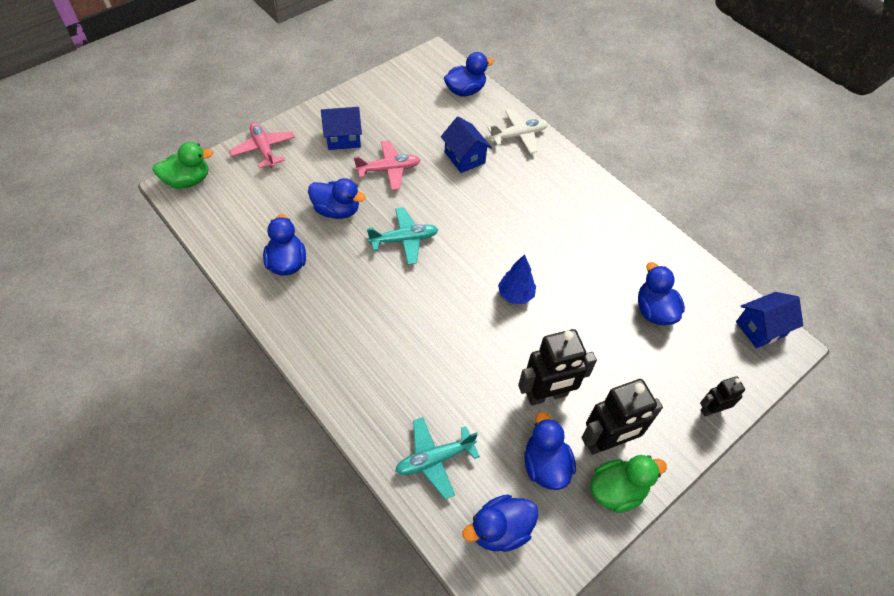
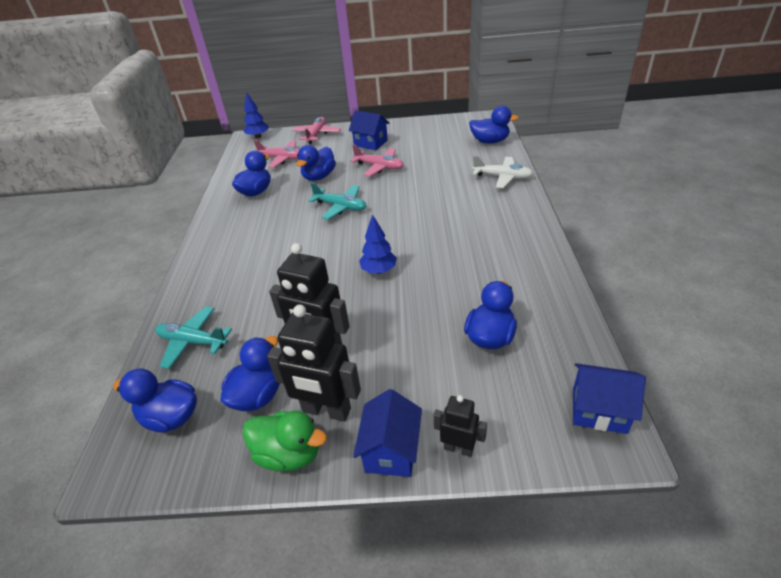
camera: 45 degrees right, 15 degrees down
(188, 180) = (258, 137): green duck -> blue tree
(263, 202) = (282, 159): none -> pink plane
(337, 210) = (319, 177): blue duck -> blue duck turned 60 degrees clockwise
(464, 157) = (442, 177): blue house -> blue house (391, 450)

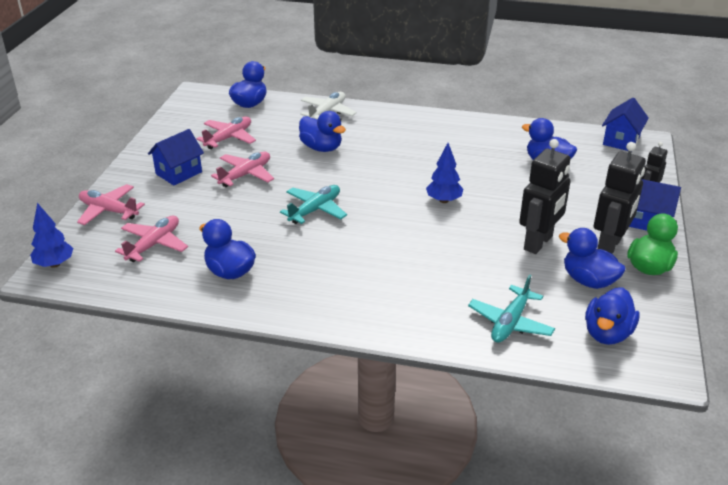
camera: 80 degrees left, 5 degrees down
(319, 177) = (232, 219): blue duck -> blue duck (321, 148)
(429, 147) = (229, 138): none -> pink plane

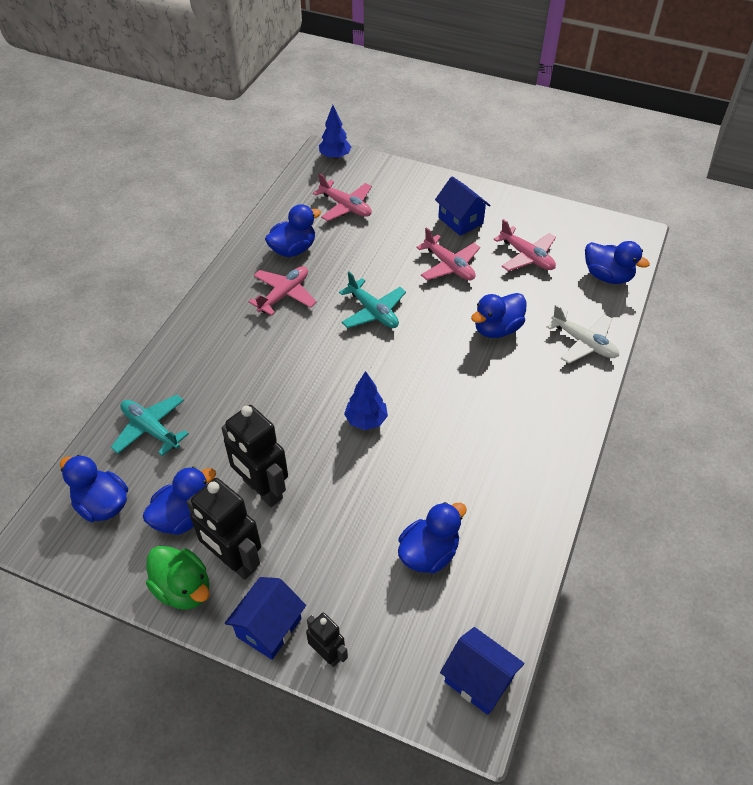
camera: 100 degrees right, 15 degrees up
(109, 211) = (404, 180): pink plane -> pink plane (284, 295)

